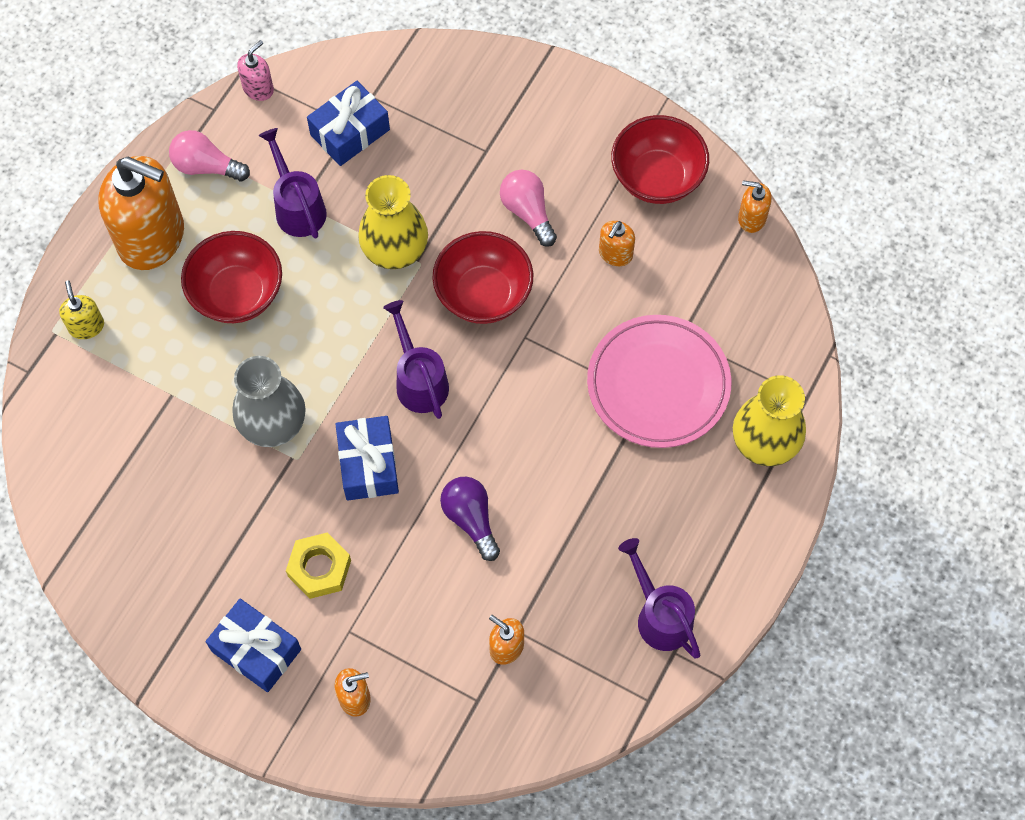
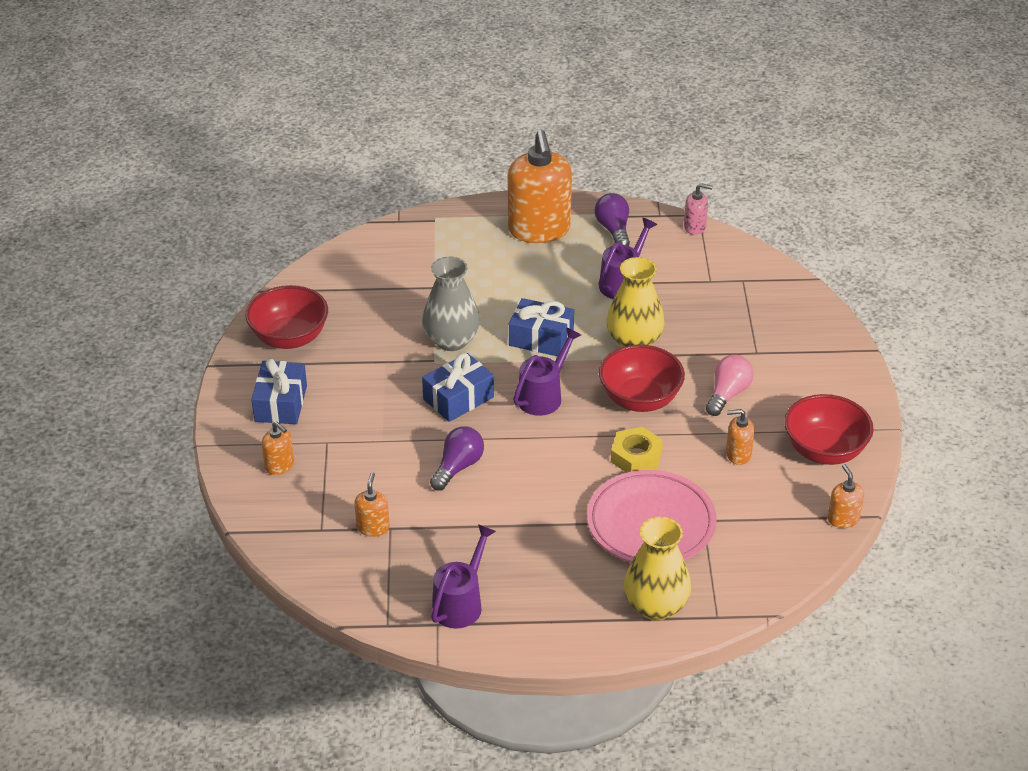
camera: 60 degrees right, 25 degrees down
(86, 326) = (451, 230): yellow soap dispenser -> none
(206, 166) = (613, 230): pink light bulb -> purple light bulb
(237, 294) = (533, 284): red bowl -> red bowl (289, 338)
(319, 568) = (362, 408): yellow nut -> yellow nut (636, 456)
(350, 132) = (704, 282): blue gift -> blue gift (541, 338)

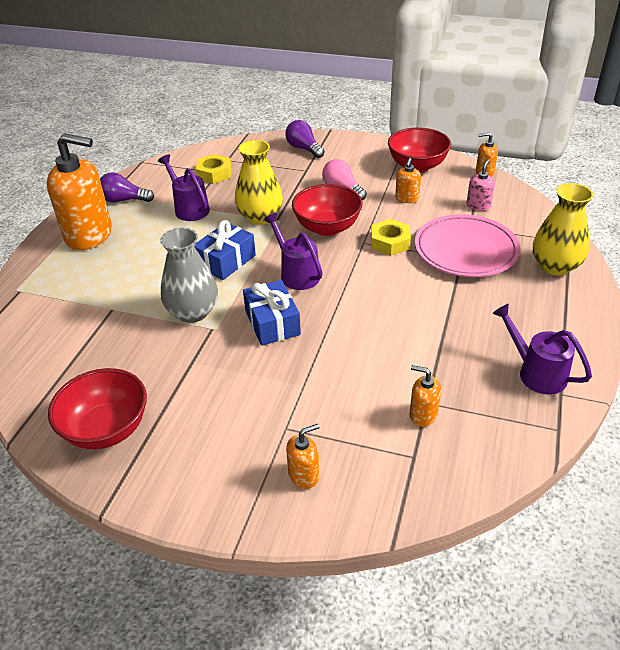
camera: 70 degrees left, 0 degrees up
(281, 403) = (206, 456): blue gift -> none
(458, 467) = (362, 340): purple light bulb -> purple light bulb (304, 148)
(695, 227) = (154, 166): pink soap dispenser -> pink soap dispenser (478, 206)
(705, 279) = (214, 173): none -> yellow nut

